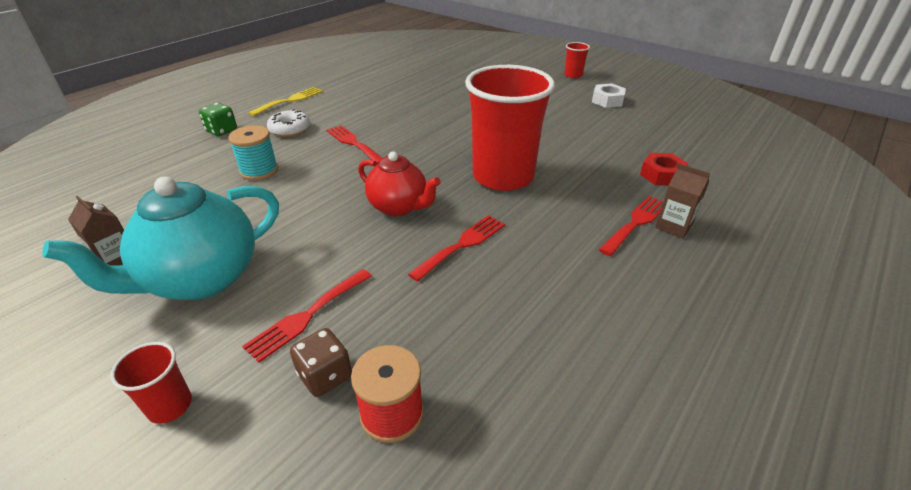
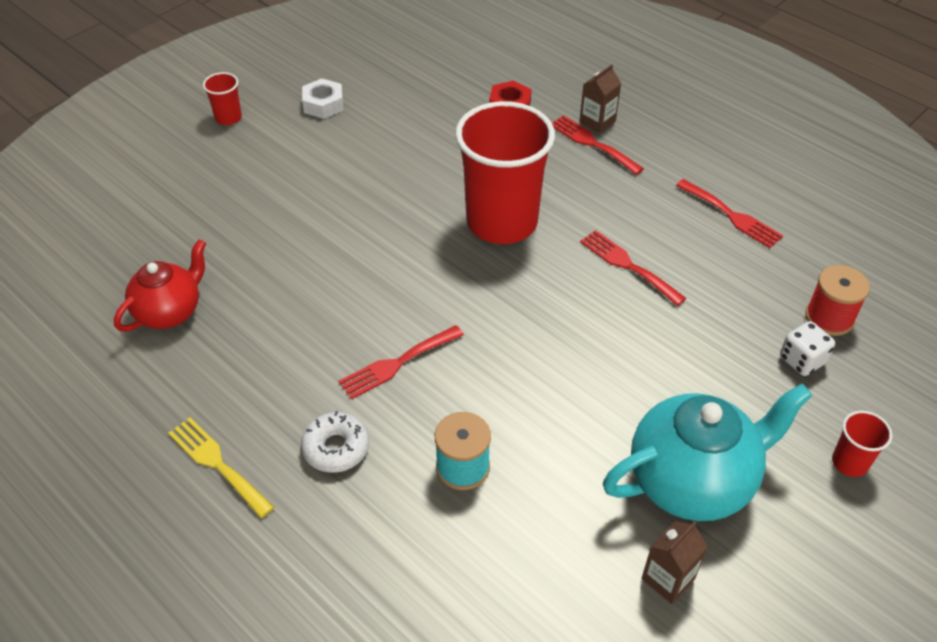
camera: 85 degrees left, 10 degrees up
(201, 279) = (693, 480): turquoise teapot -> turquoise teapot turned 75 degrees counterclockwise
(222, 131) = (321, 547): green dice -> none
(307, 316) = (737, 380): red fork -> red fork (732, 216)
(325, 376) = (802, 360): brown dice -> white dice
(399, 207) = (559, 313): red teapot -> red teapot (170, 311)

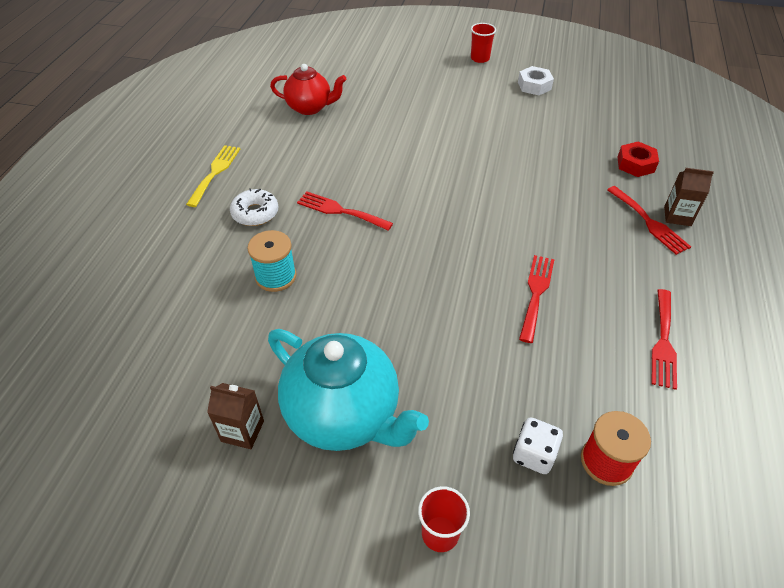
camera: 60 degrees right, 0 degrees up
(502, 222) = (512, 207): red cup -> none
(592, 143) = (649, 222): red fork -> red fork turned 135 degrees clockwise

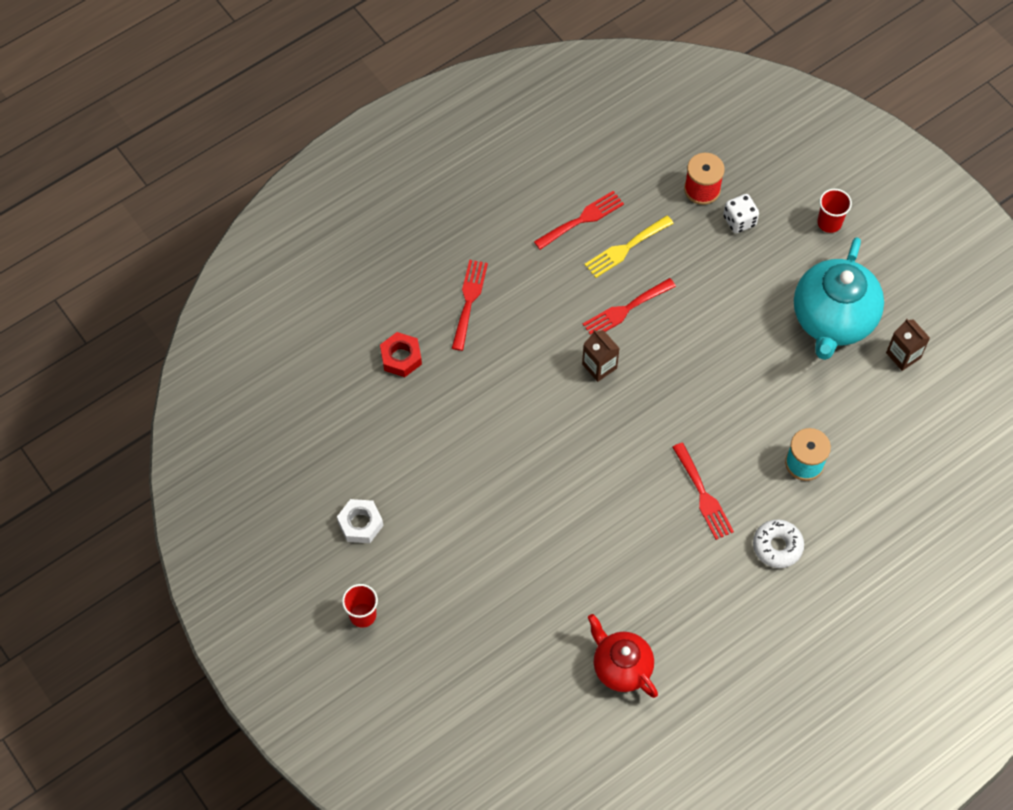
camera: 140 degrees left, 15 degrees up
(215, 172) = (781, 630): yellow fork -> yellow fork (625, 248)
(344, 415) = (832, 320): turquoise teapot -> turquoise teapot turned 150 degrees counterclockwise
(677, 216) = (440, 289): brown carton -> brown carton (599, 366)

